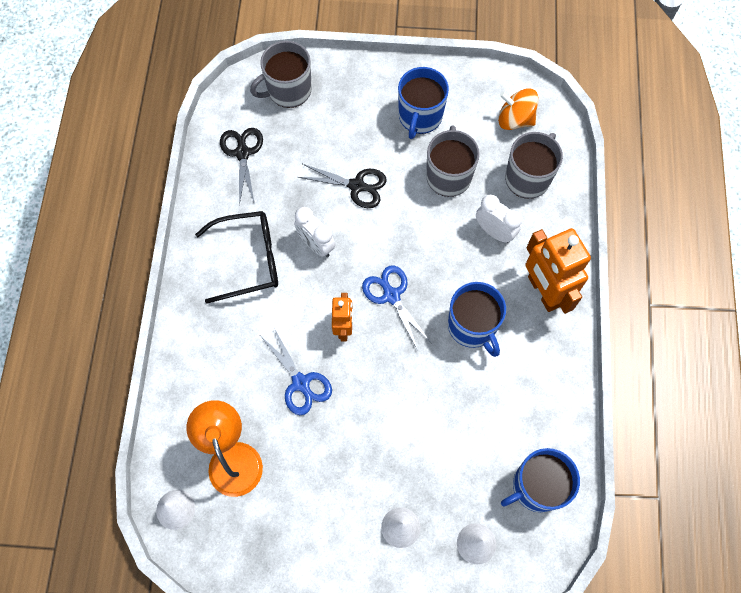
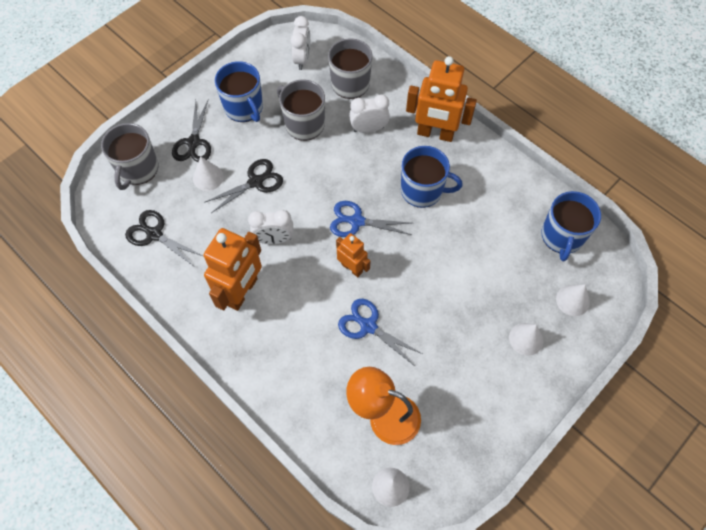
camera: 50 degrees left, 5 degrees down
(248, 260) = (242, 292): black glasses -> orange robot
(301, 383) = (368, 326): blue scissors -> blue scissors turned 150 degrees counterclockwise
(328, 147) = (208, 177): none -> white cone
(350, 108) = (193, 142): none -> black scissors
(515, 119) = (302, 59): orange spinning top -> white clock

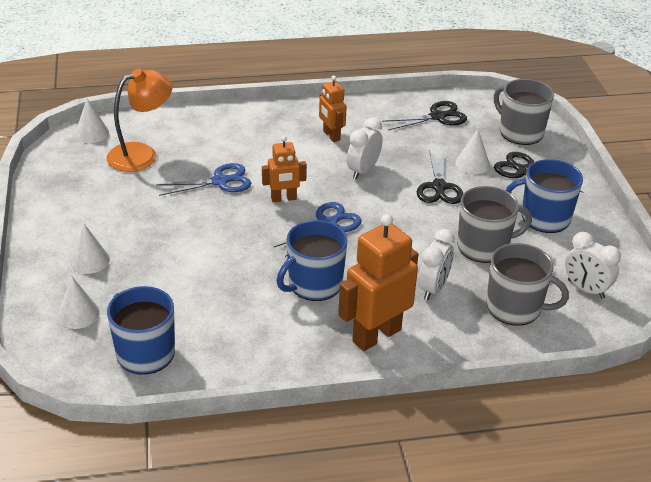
camera: 125 degrees right, 25 degrees down
(242, 292) = (331, 135): orange robot -> orange robot, size x0.57

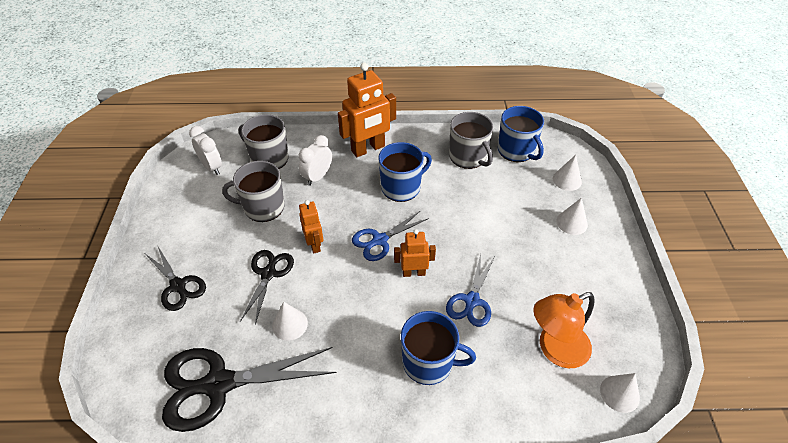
camera: 170 degrees left, 10 degrees up
(220, 181) = (472, 301): blue scissors -> blue scissors turned 60 degrees counterclockwise
(331, 135) = (350, 361): orange robot -> orange robot (314, 244)
(363, 171) = (332, 302): white clock -> none
(437, 117) = (219, 384): black scissors -> black scissors, size x1.73
(472, 164) = (221, 301): white cone -> white cone (290, 324)
(520, 132) = (143, 346): grey mug -> grey mug (468, 157)
(543, 218) = (198, 230): blue mug -> blue mug (429, 362)

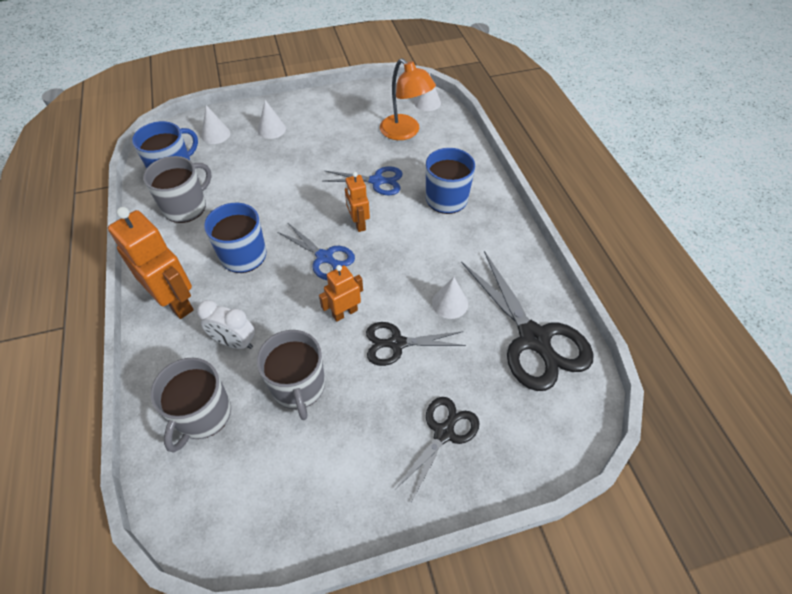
camera: 105 degrees left, 5 degrees up
(212, 167) = (228, 491): white clock -> none

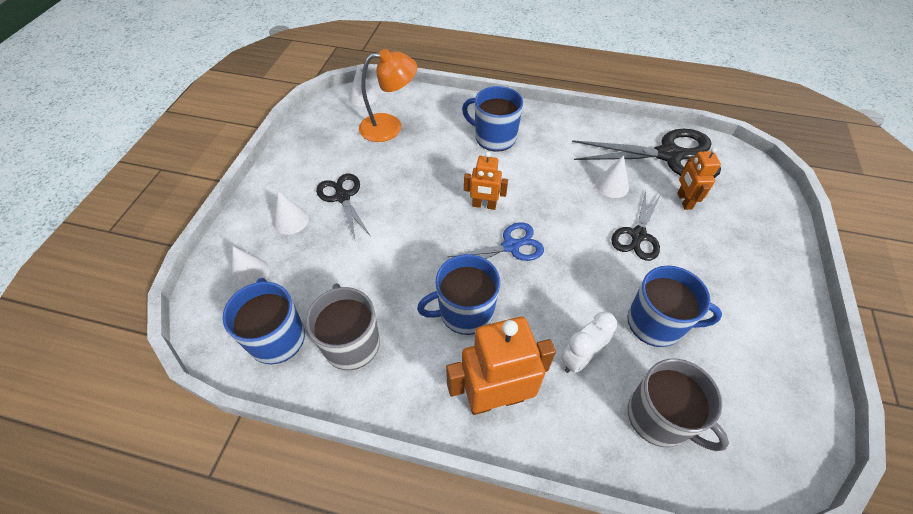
camera: 60 degrees left, 0 degrees up
(299, 387) = (656, 323): grey mug -> blue mug
(345, 313) = (587, 257): orange robot -> orange robot (684, 201)
(377, 181) = (438, 171): blue scissors -> none
(443, 433) = (736, 243): black scissors -> black scissors (342, 197)

